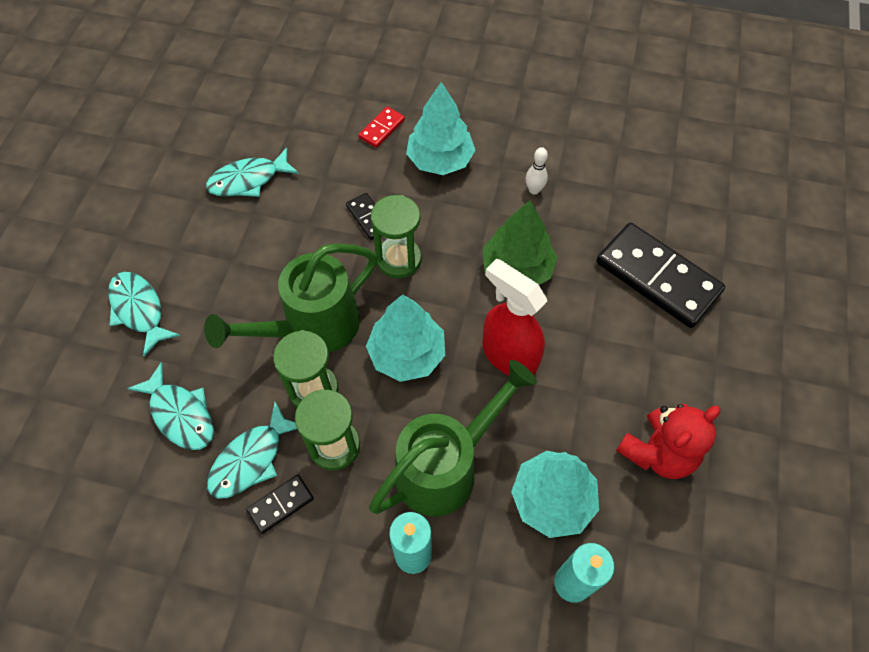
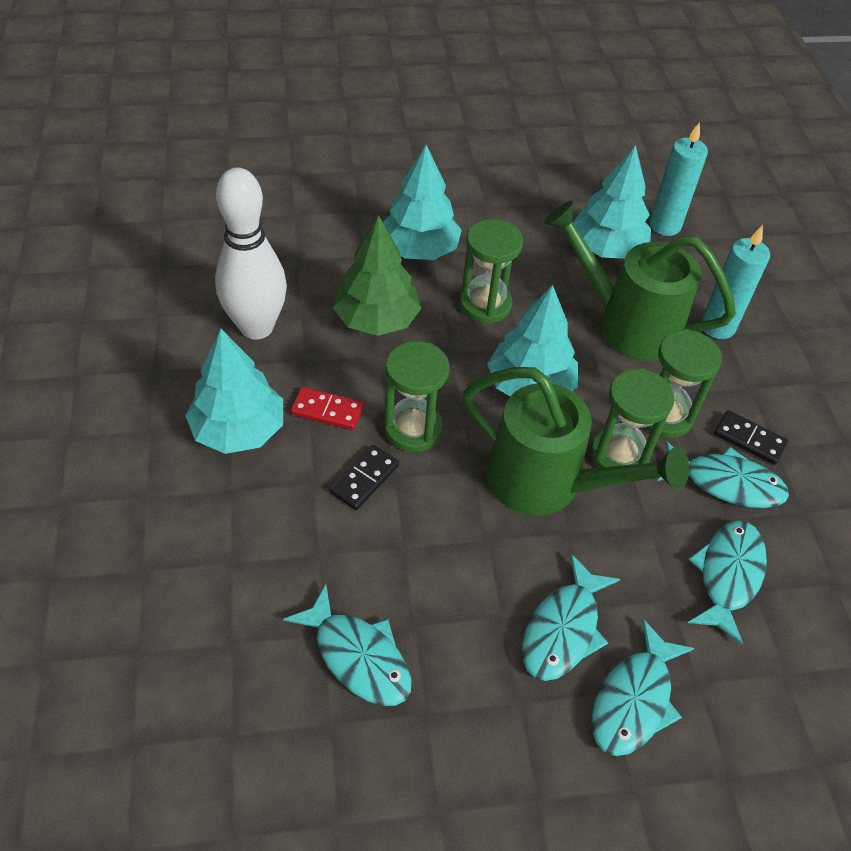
camera: 115 degrees left, 10 degrees down
(204, 290) = (563, 629): none -> turquoise fish
(382, 129) = (201, 514): red domino -> red domino (327, 410)
(509, 355) = (485, 304): red spray bottle -> green hourglass
(534, 190) = (256, 327): white bowling pin -> white bowling pin, size x2.46
(593, 327) = (419, 249): none -> turquoise tree
(657, 277) = (337, 214): black domino -> none
(658, 452) = (522, 193): red teddy bear -> none

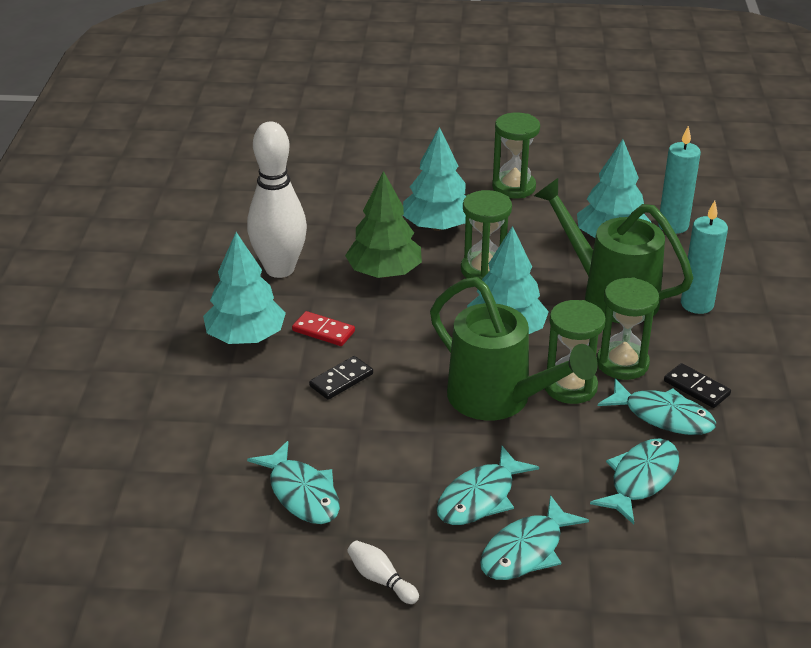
camera: 15 degrees right, 15 degrees down
(413, 429) = (393, 350): green hourglass -> green hourglass (513, 187)
(482, 774) = (381, 579): none -> white bowling pin

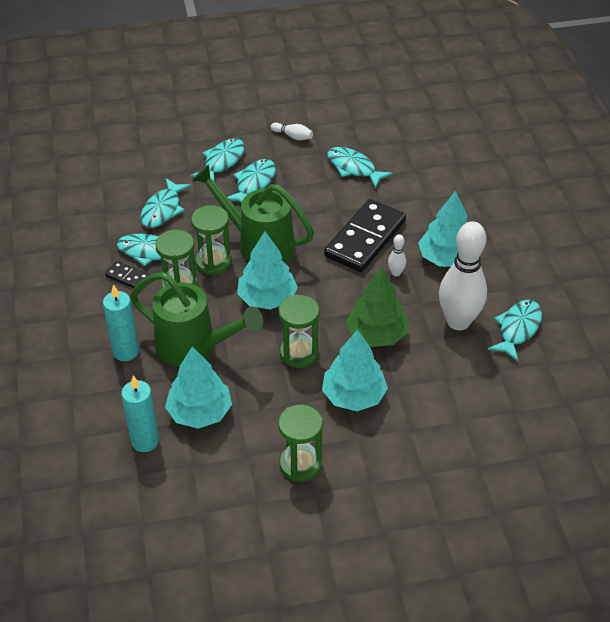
camera: 165 degrees right, 10 degrees up
(216, 252) = (518, 329): none -> turquoise fish
(323, 331) = (396, 273): red domino -> white bowling pin
(341, 380) = (365, 239): black domino -> black domino, size x2.20

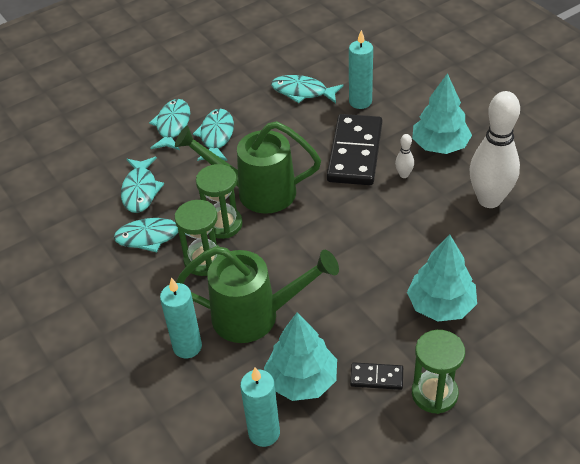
camera: 20 degrees left, 0 degrees up
(128, 277) = (144, 270): black domino -> black domino (376, 378)
(267, 298) = (298, 241): turquoise tree -> none
(293, 136) = (227, 81): white bowling pin -> none
(299, 353) = (362, 283): green hourglass -> none
(376, 335) = (424, 238): green tree -> none
(400, 194) = (360, 102): none -> turquoise candle
(518, 329) = (545, 187): turquoise fish -> none

